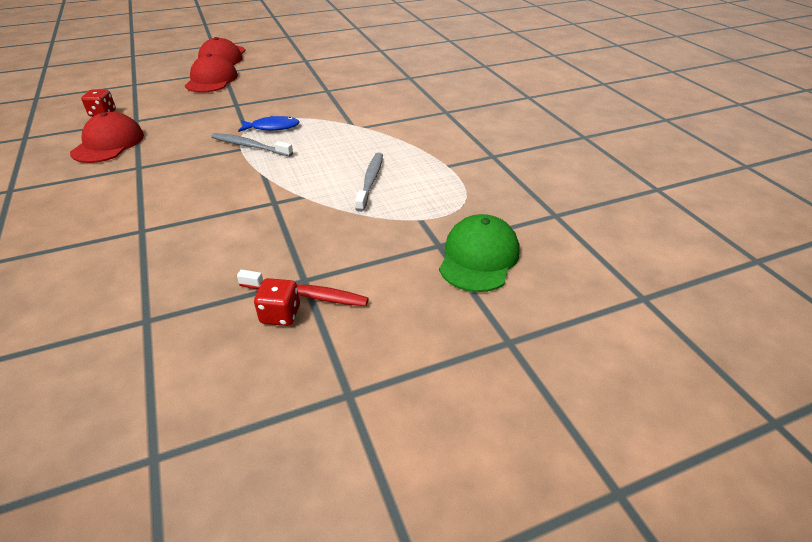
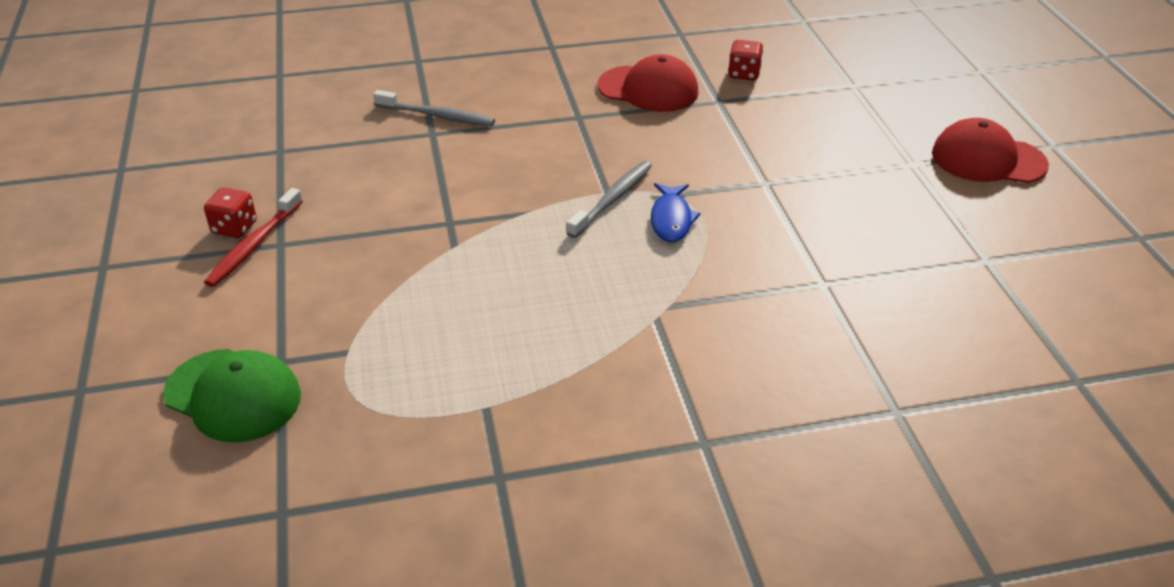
camera: 100 degrees right, 0 degrees up
(211, 80) = (871, 153): red cap -> none
(370, 181) = (468, 312): grey toothbrush -> grey toothbrush (437, 116)

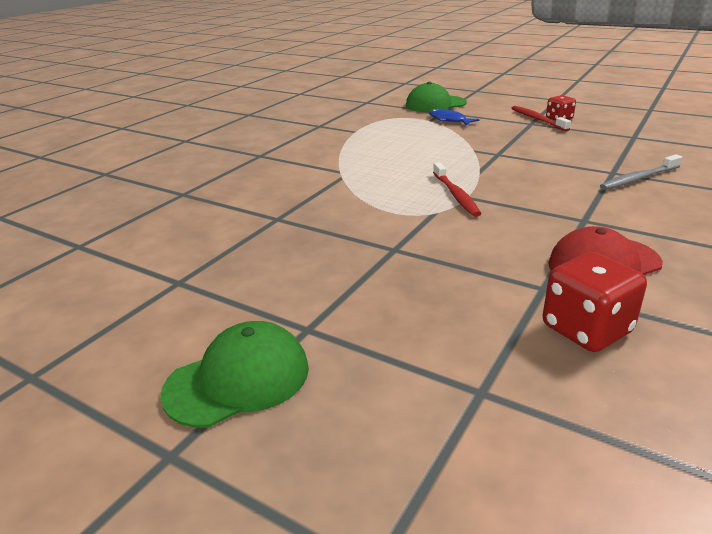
camera: 135 degrees right, 10 degrees down
(612, 199) = (456, 195): grey toothbrush -> red toothbrush
(671, 219) = (407, 203): blue fish -> blue fish (449, 120)
(744, 74) = (586, 329): red dice -> red dice, size x1.66
(988, 159) = (238, 379): red cap -> green cap

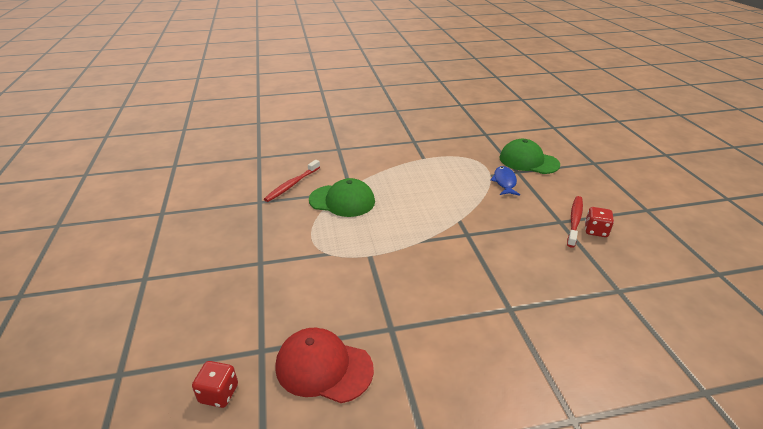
camera: 45 degrees right, 5 degrees up
(238, 379) = (85, 282): green cap -> green cap (342, 201)
(456, 195) = (366, 249): red toothbrush -> red toothbrush (292, 185)
(586, 329) = (219, 393): red dice -> red dice, size x0.60
(638, 179) = (514, 329): grey toothbrush -> none

